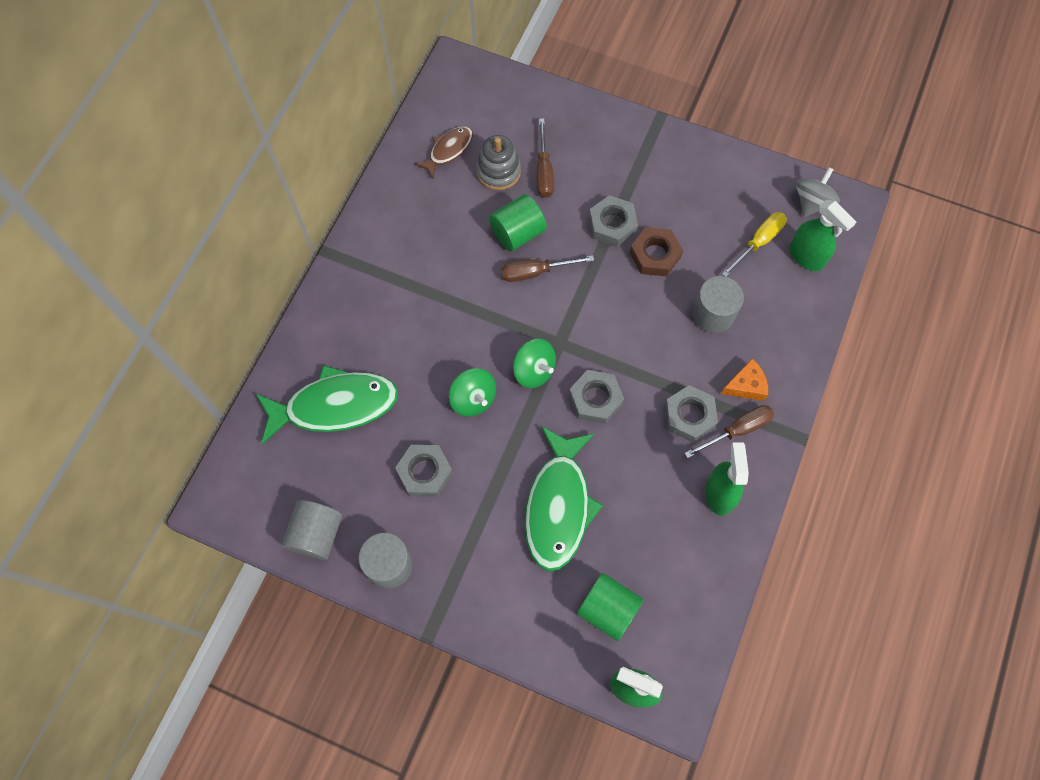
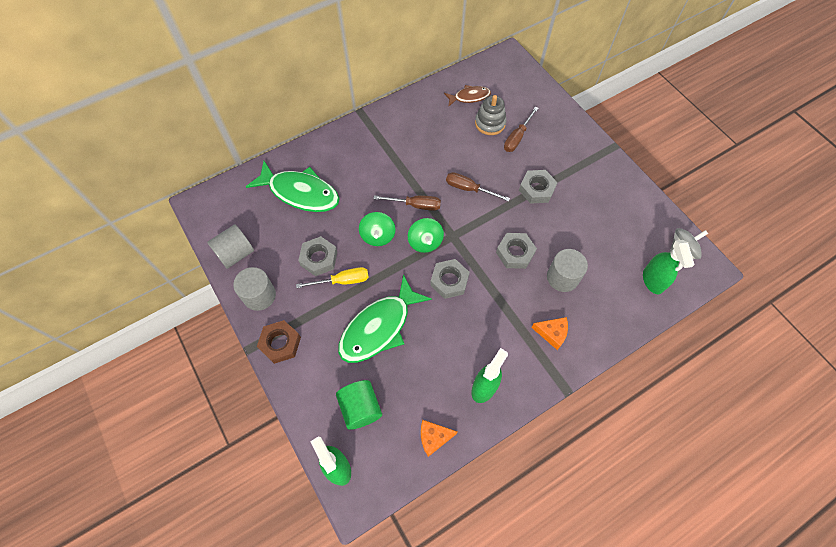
camera: 35 degrees right, 5 degrees down
(517, 233) = (475, 162): green cylinder -> none
(655, 255) = (550, 221): brown nut -> brown nut (280, 343)
(689, 416) = (500, 328): grey nut -> grey nut (515, 253)
(707, 584) = (434, 437): none -> orange cheese
(737, 430) = (525, 356): brown screwdriver -> brown screwdriver (415, 205)
(758, 242) = (625, 253): yellow screwdriver -> yellow screwdriver (342, 281)

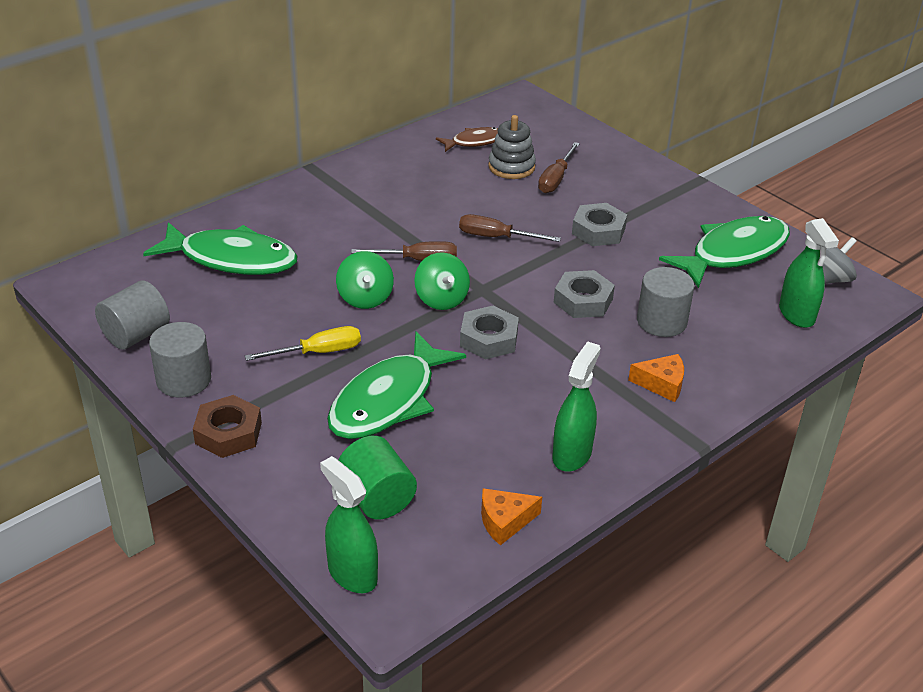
camera: 10 degrees left, 25 degrees down
(319, 258) = (275, 330): grey nut -> none
(622, 219) = (733, 253): none -> green fish

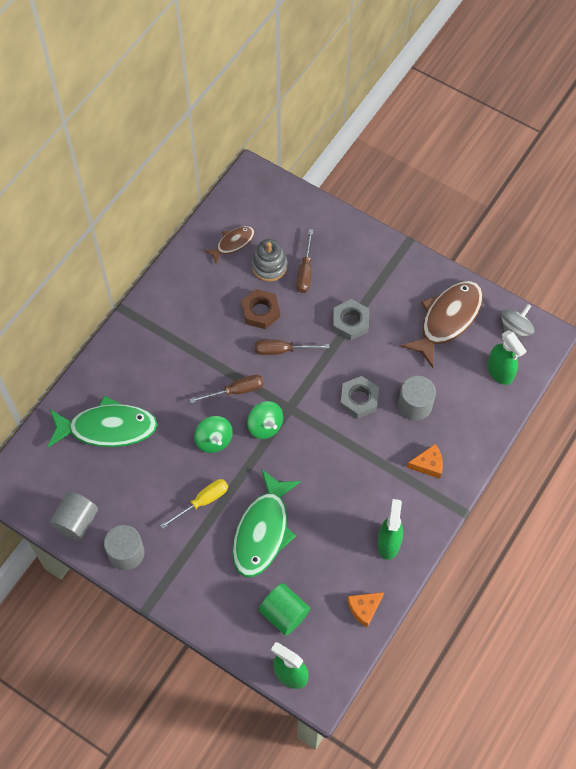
camera: 15 degrees left, 25 degrees up
(228, 433) = (174, 589): brown nut -> brown nut (260, 311)
(489, 339) = (308, 456): grey nut -> none
(733, 253) = (447, 320): green fish -> brown fish

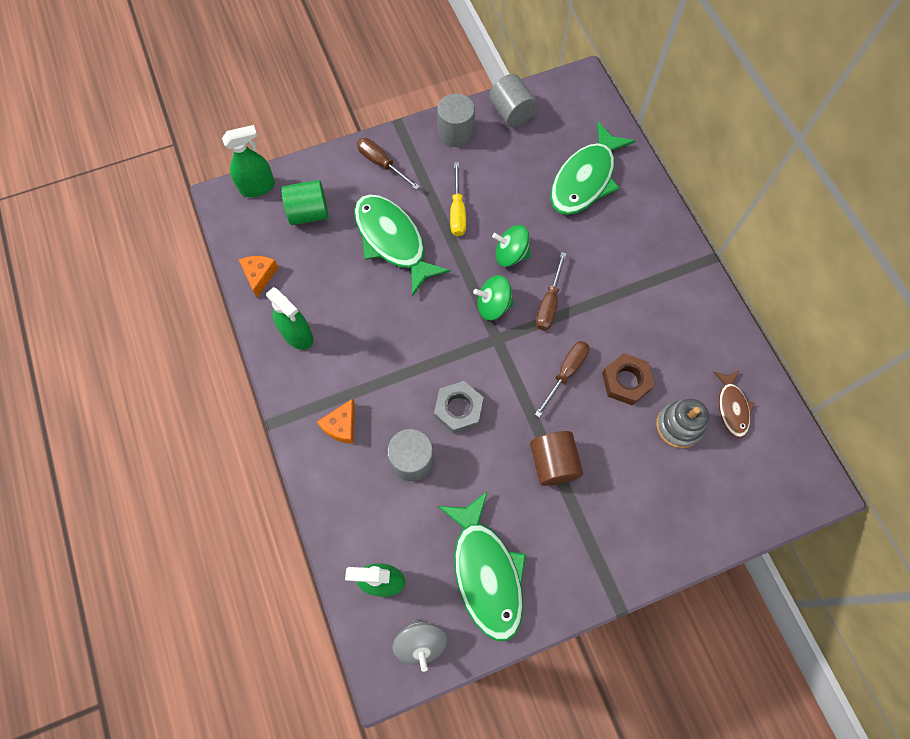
camera: 125 degrees right, 5 degrees up
(305, 271) = (648, 459): brown screwdriver -> brown screwdriver (381, 164)
(350, 322) = (553, 463): grey nut -> brown cylinder
(447, 320) = (486, 572): brown fish -> green fish

